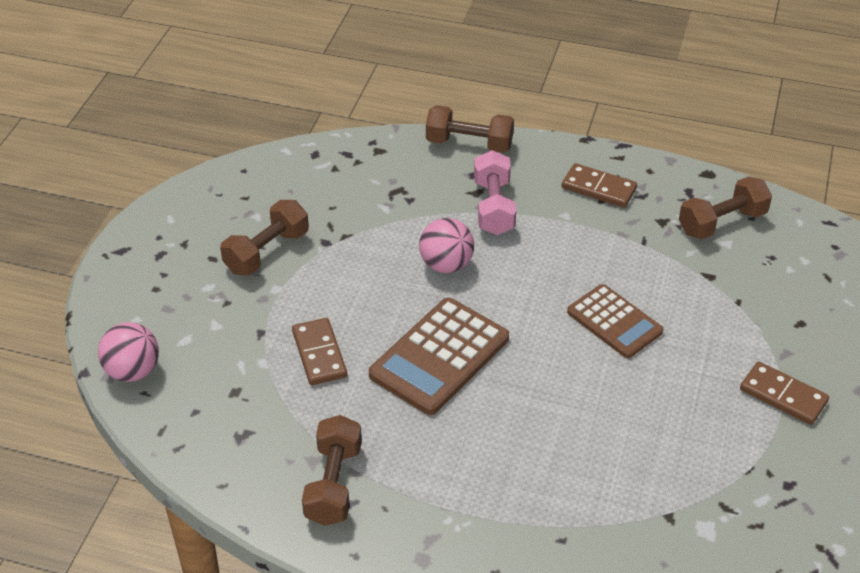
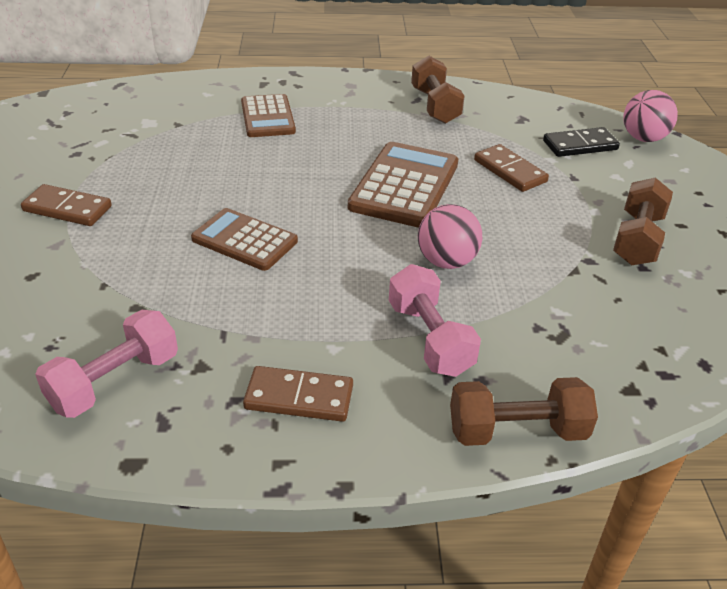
camera: 160 degrees right, 5 degrees down
(213, 375) = (580, 145): none -> black domino
(554, 506) = (268, 117): none -> brown calculator
(722, 222) = (115, 382): brown dumbbell -> pink dumbbell

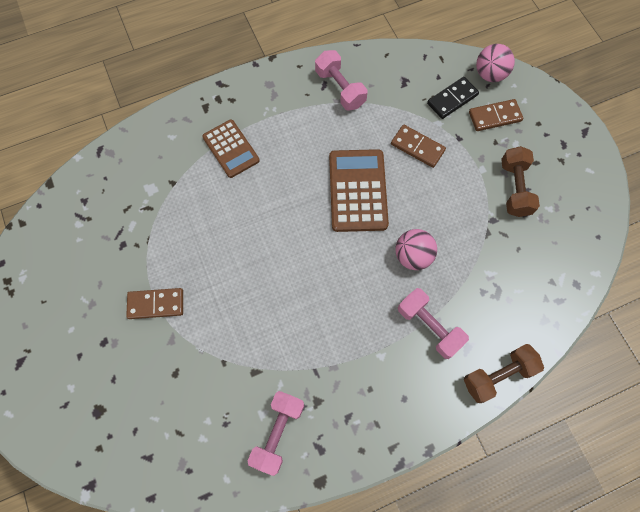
camera: 20 degrees left, 30 degrees up
(244, 240) = (285, 287): brown calculator -> none
(299, 397) = (380, 401): brown domino -> brown domino (495, 117)
(435, 106) = (340, 88): brown dumbbell -> pink dumbbell

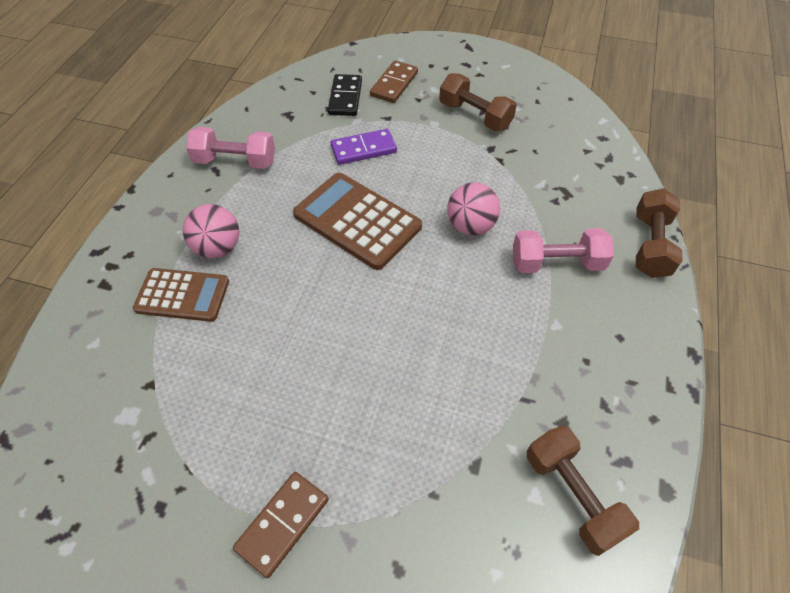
camera: 50 degrees left, 15 degrees down
(278, 433) = (573, 495): pink dumbbell -> brown dumbbell
(417, 147) = (363, 149): brown domino -> purple domino
(490, 74) = (352, 62): pink ball -> pink ball (218, 248)

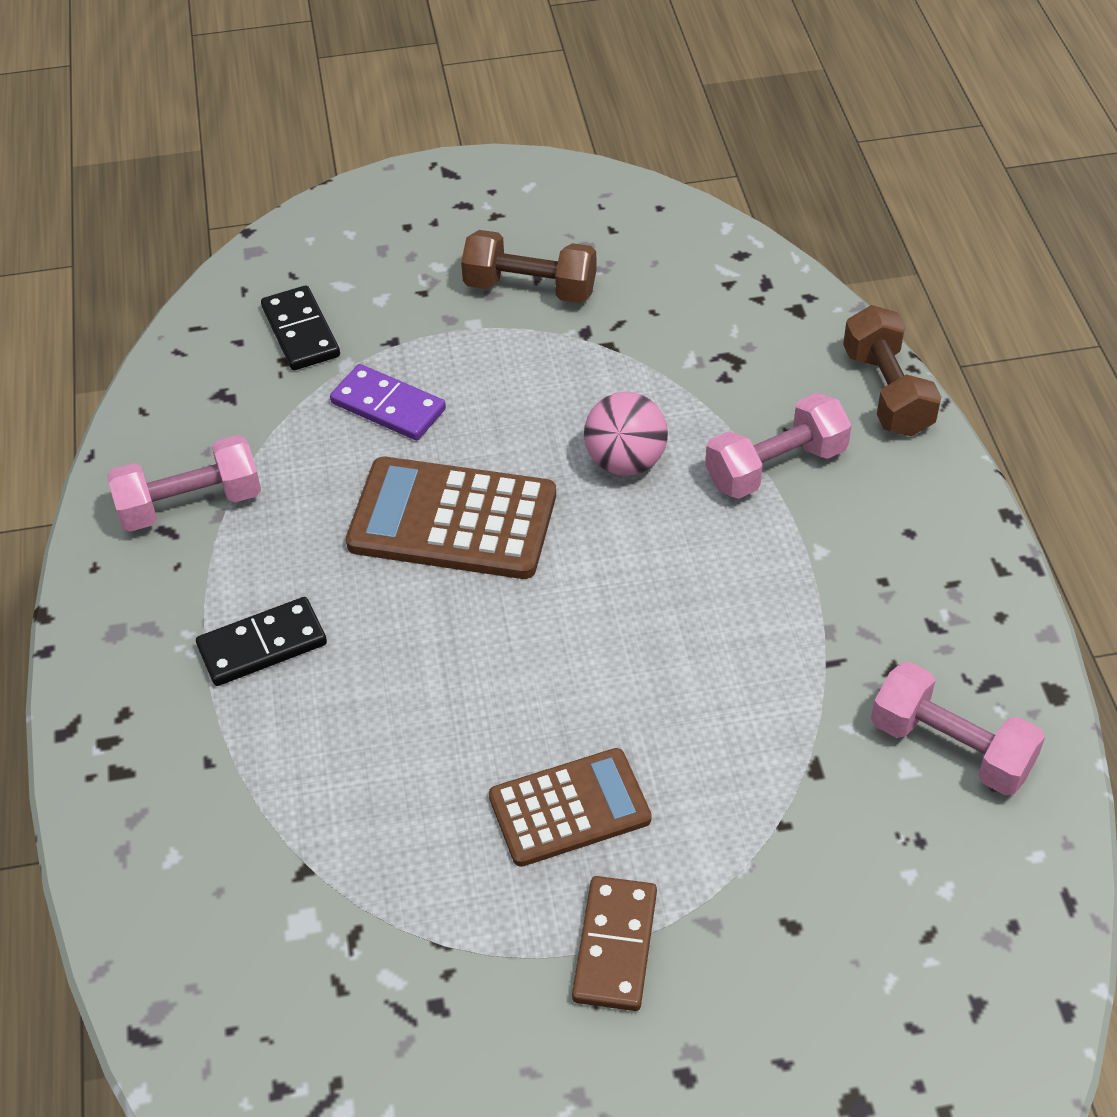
camera: 25 degrees left, 5 degrees down
(182, 295) = (259, 734): brown calculator -> brown calculator (569, 808)
(218, 248) = (262, 645): pink ball -> black domino
(363, 149) = (388, 406): purple domino -> purple domino turned 75 degrees clockwise
(394, 84) = (367, 280): brown domino -> none
(573, 495) = (951, 747): brown dumbbell -> pink dumbbell

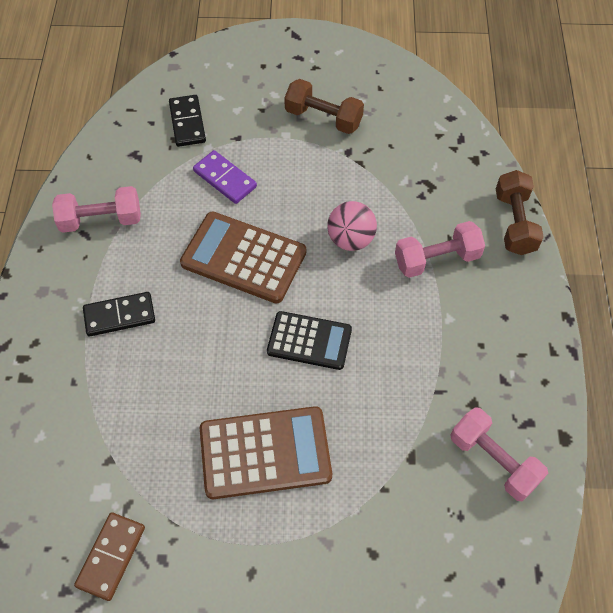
camera: 10 degrees right, 10 degrees up
(569, 808) = (265, 453): brown calculator -> brown calculator, size x1.50
(598, 625) = (309, 341): none -> black calculator
(615, 946) = (270, 544): brown domino -> brown domino (111, 557)

